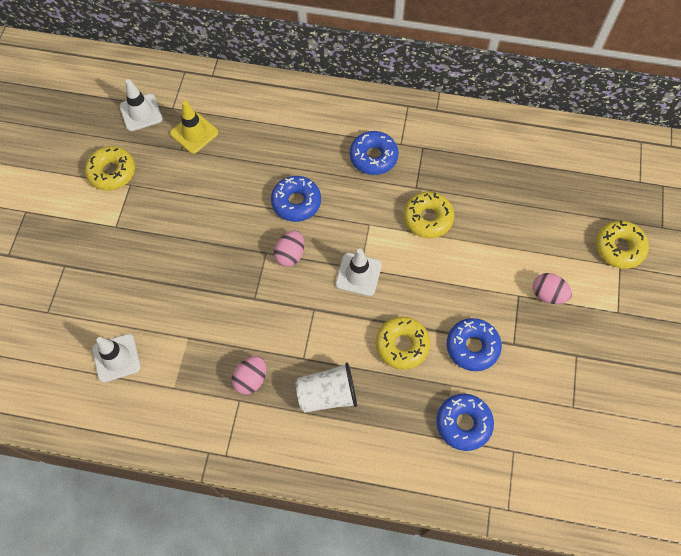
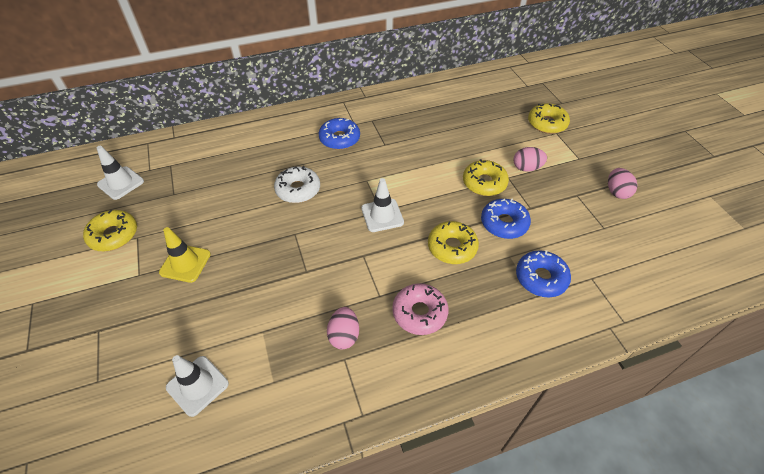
camera: 30 degrees left, 15 degrees down
(194, 133) = (179, 178): yellow traffic cone -> yellow traffic cone (185, 263)
(290, 255) = (317, 226): pink egg -> pink egg (616, 192)
(296, 202) = (298, 189): blue donut -> white donut
(327, 394) = (419, 313): white cup -> pink donut
(427, 218) = (407, 159): yellow donut -> yellow donut (484, 183)

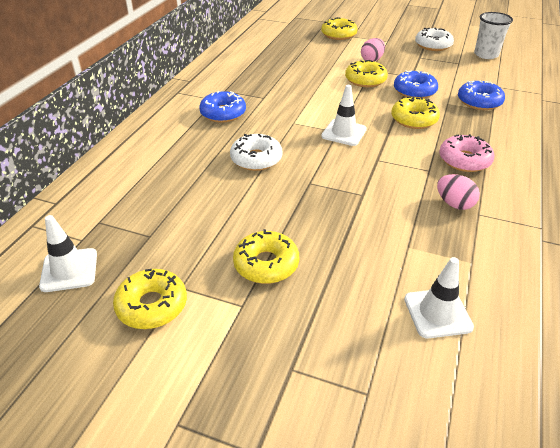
camera: 50 degrees left, 10 degrees down
(185, 263) = (266, 264): yellow traffic cone -> yellow donut
(616, 192) = (433, 45): pink egg -> white donut
(654, 240) = (486, 55): none -> white cup

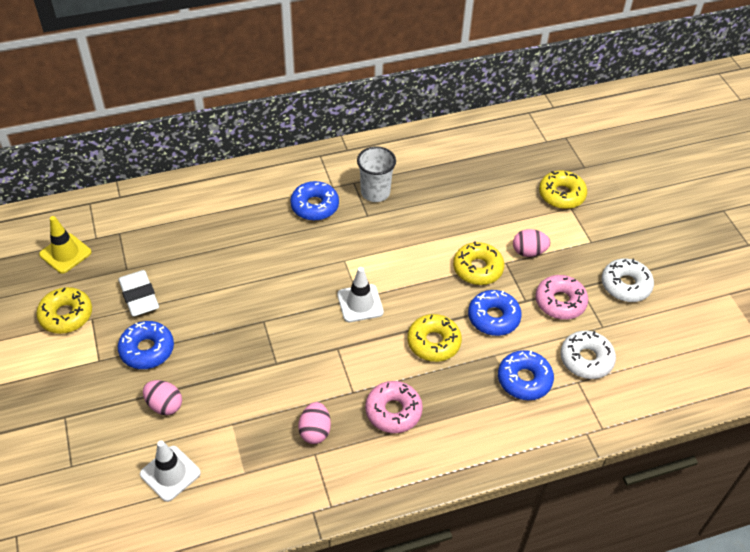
camera: 50 degrees right, 10 degrees up
(69, 270) = (65, 253): white traffic cone -> yellow traffic cone
(194, 241) = (139, 296): none -> white eraser
(256, 159) = (266, 269): white donut -> white donut (586, 359)
(266, 264) = (147, 350): yellow donut -> blue donut
(347, 281) = (164, 405): none -> pink egg
(425, 67) = (560, 302): none -> pink donut
(486, 55) = (654, 342): white cup -> white cup (375, 192)

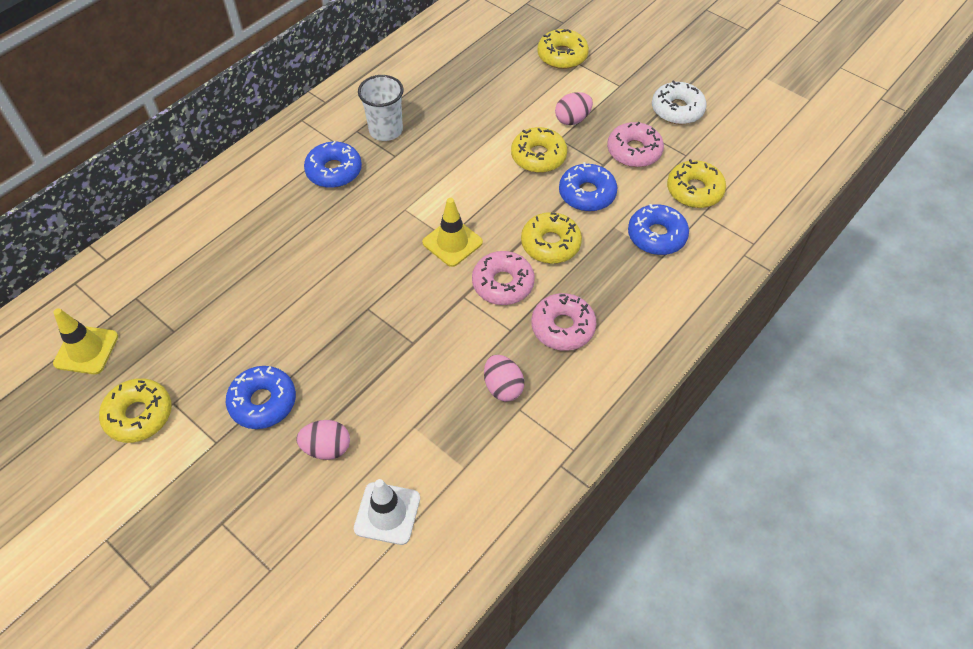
camera: 30 degrees left, 5 degrees up
(139, 296) = (211, 352): white eraser -> none
(360, 303) = (452, 242): white traffic cone -> yellow traffic cone
(374, 354) = (503, 284): none -> pink donut
(586, 359) = (694, 190): white donut -> yellow donut

